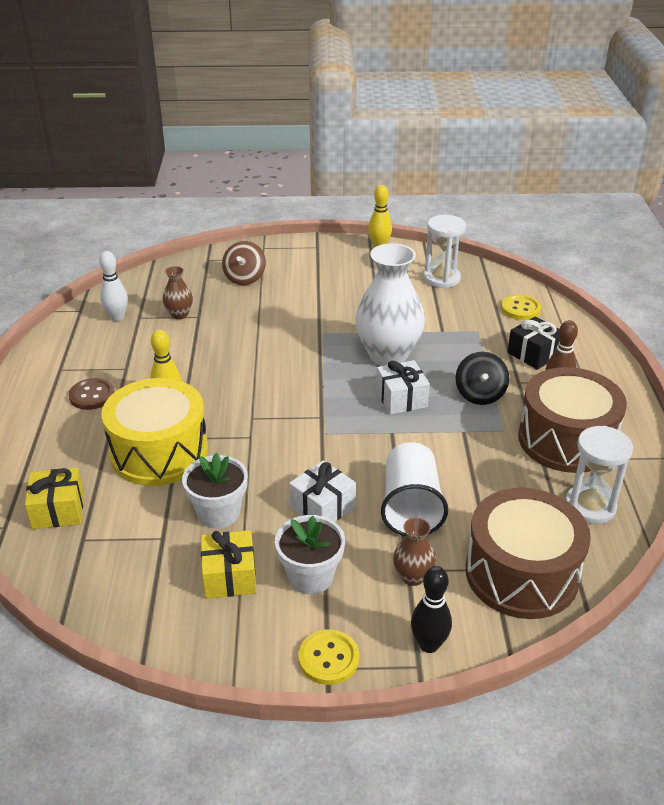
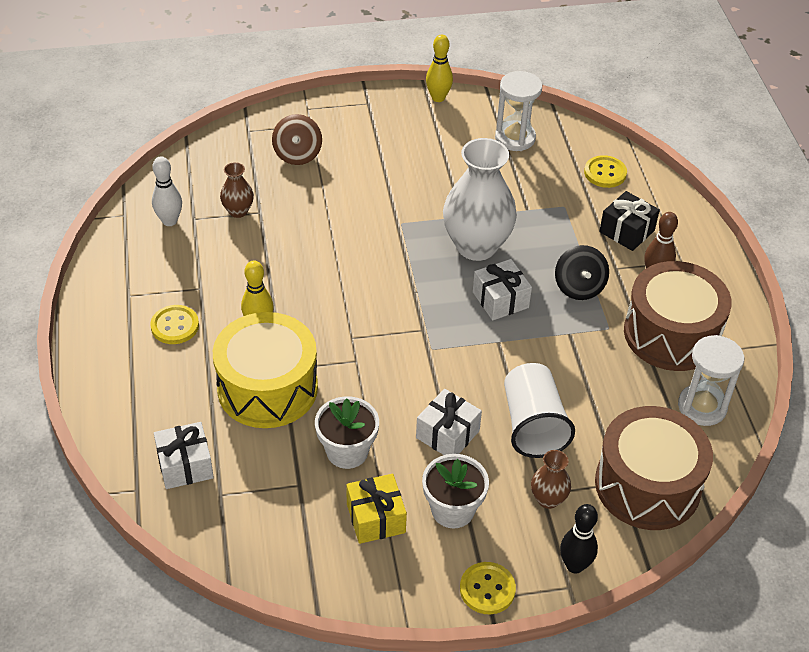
camera: 10 degrees left, 10 degrees up
(58, 510) = (185, 465): yellow gift -> white gift
(92, 395) = (175, 326): brown button -> yellow button

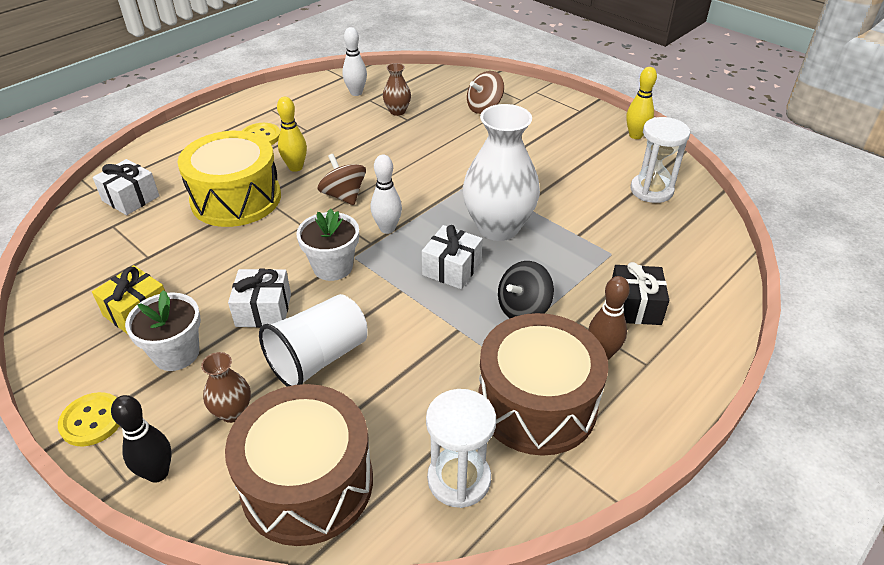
camera: 55 degrees right, 5 degrees down
(339, 314) = (344, 196): none -> brown spinning top
(347, 451) = (201, 264): white flower pot -> white flower pot (333, 267)
(414, 310) = (387, 228): none -> white bowling pin
(605, 173) = (688, 258): yellow button -> none

